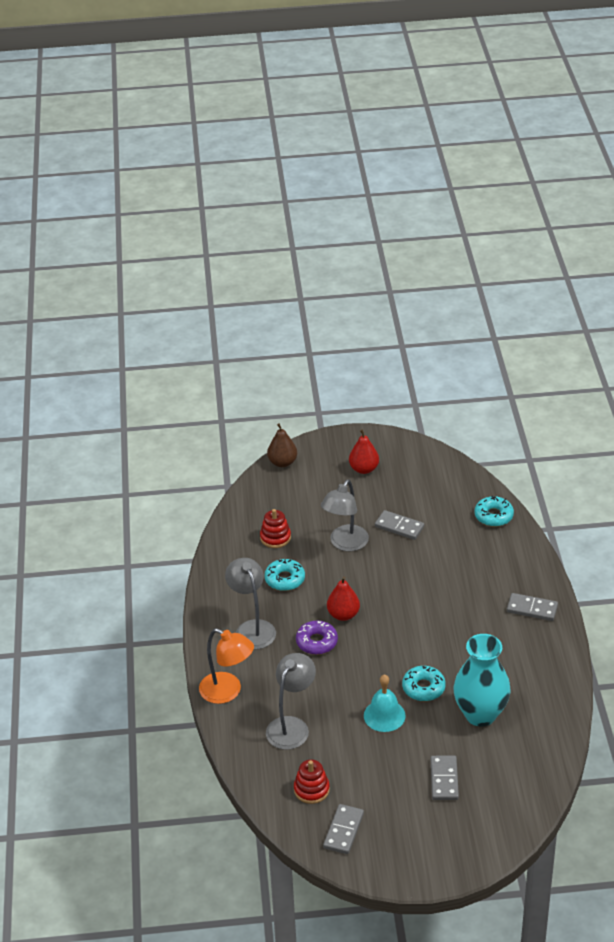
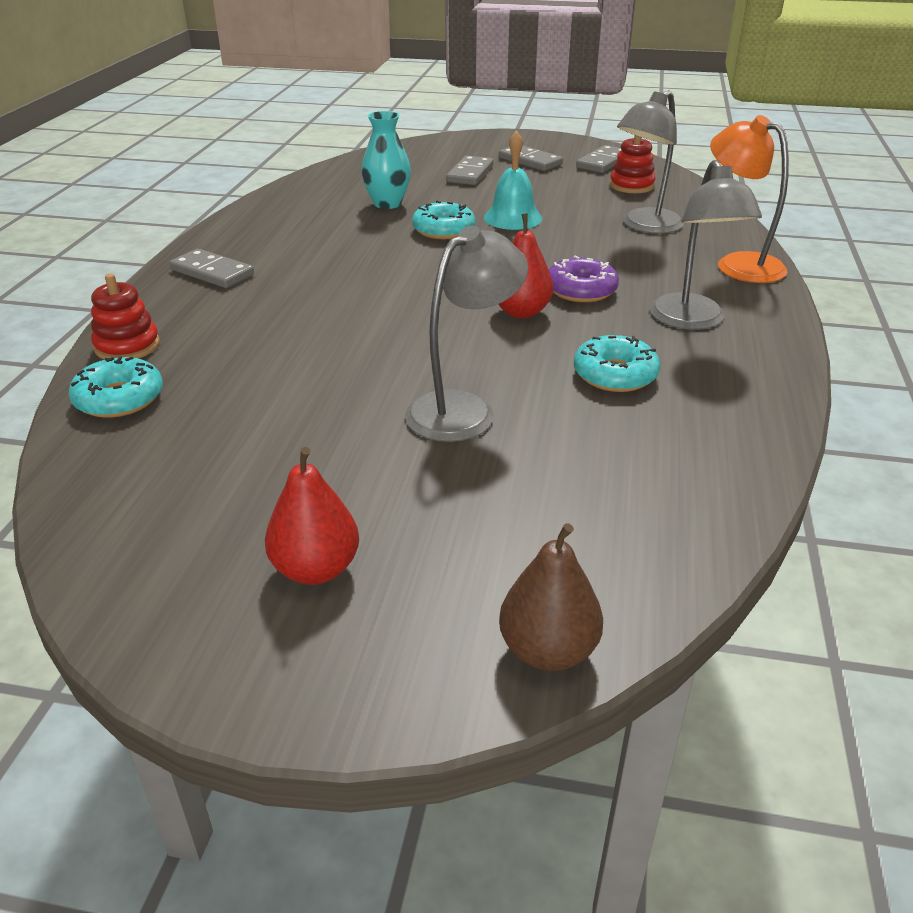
camera: 165 degrees left, 5 degrees down
(275, 537) = (618, 450): red stacking toy -> red stacking toy (127, 346)
(399, 527) = (328, 417): grey domino -> grey domino (530, 161)
(480, 714) = (387, 204): turquoise vase -> turquoise vase, size x0.64

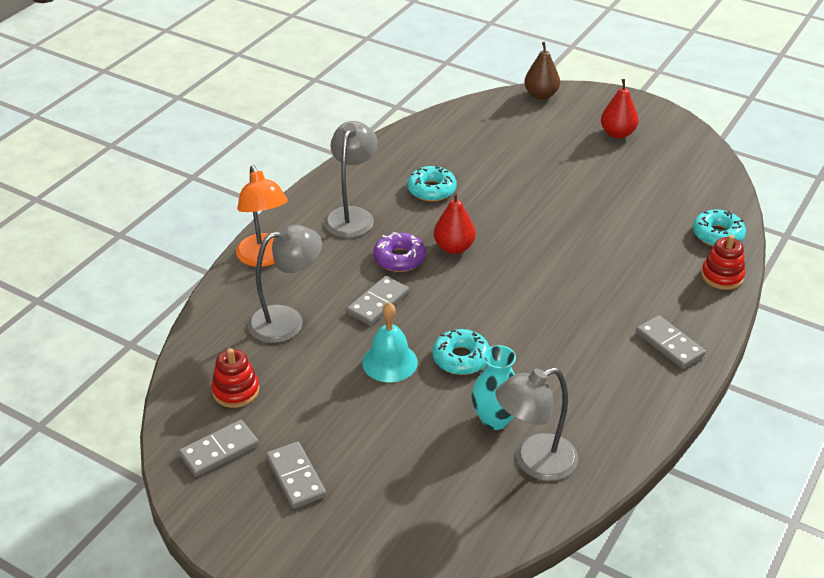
camera: 160 degrees left, 5 degrees up
(463, 409) = (526, 187): grey lamp -> grey lamp (534, 462)
(470, 174) = (381, 463): grey domino -> grey domino (378, 303)

